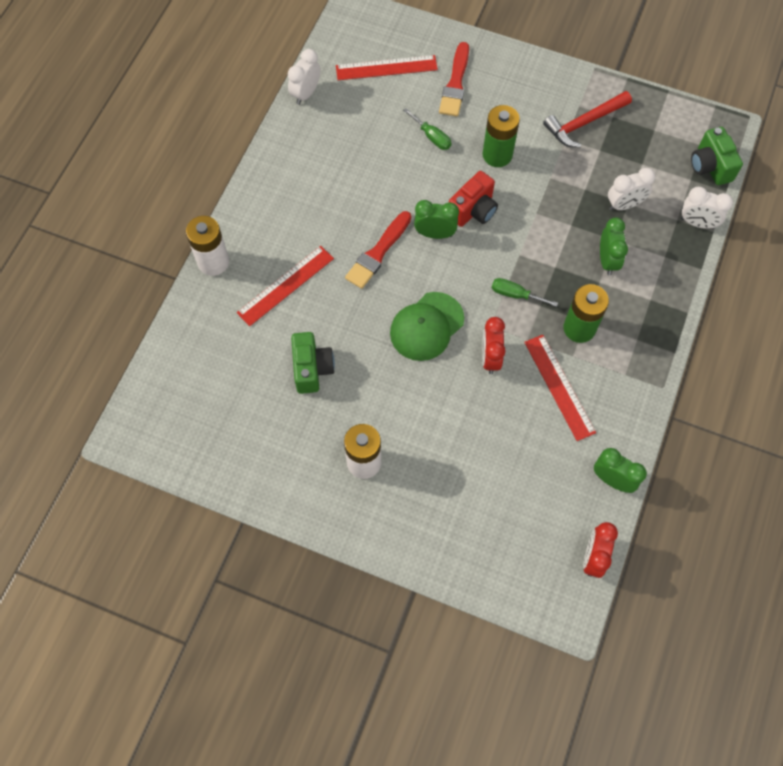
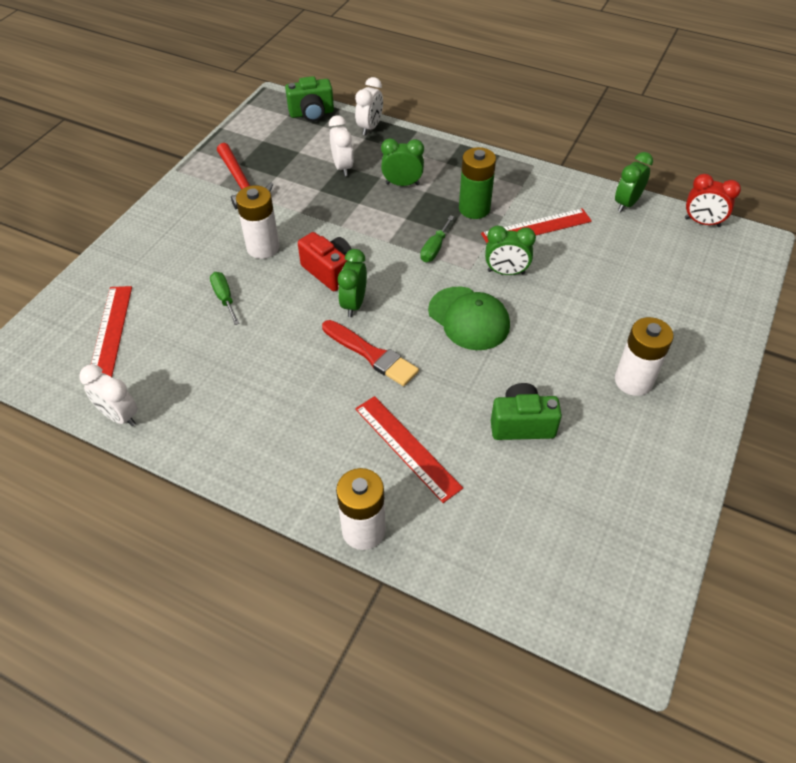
camera: 85 degrees left, 15 degrees down
(432, 137) = (224, 298): green screwdriver -> green screwdriver turned 75 degrees counterclockwise
(455, 83) = (157, 273): red brush -> none
(490, 358) = (506, 272): red clock -> green clock
(497, 155) = (263, 247): green battery -> white battery

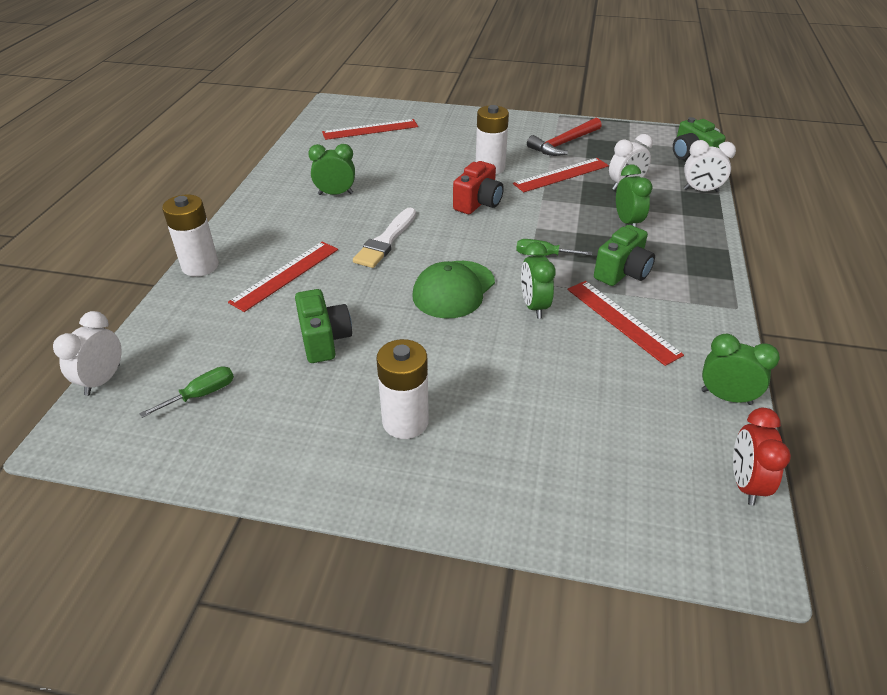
camera: 75 degrees right, 10 degrees down
(119, 416) = (295, 149): white clock -> white clock (102, 380)
(224, 298) = (423, 163): green screwdriver -> green screwdriver (201, 394)
(303, 201) = (561, 175): none -> red ruler
(354, 304) = (443, 222): green clock -> green clock (335, 194)
(371, 354) = (386, 241): red brush -> white brush
(474, 209) = (622, 272): green battery -> green camera

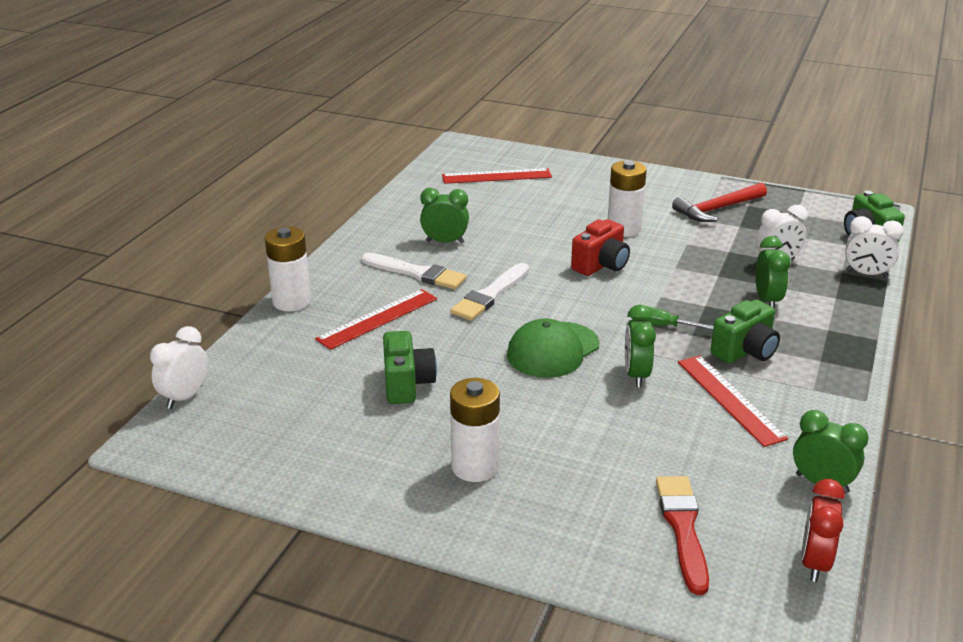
camera: 10 degrees right, 10 degrees down
(201, 394) = (278, 420): green screwdriver -> none
(314, 226) = (416, 273): none -> white brush
(561, 175) = (705, 243): red ruler -> none
(616, 463) = (683, 528): none -> red brush

